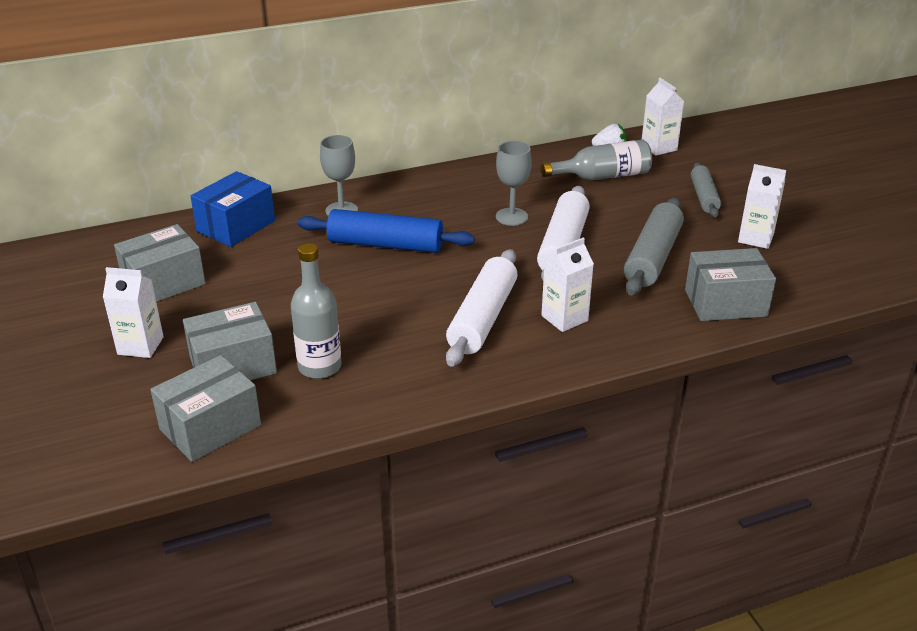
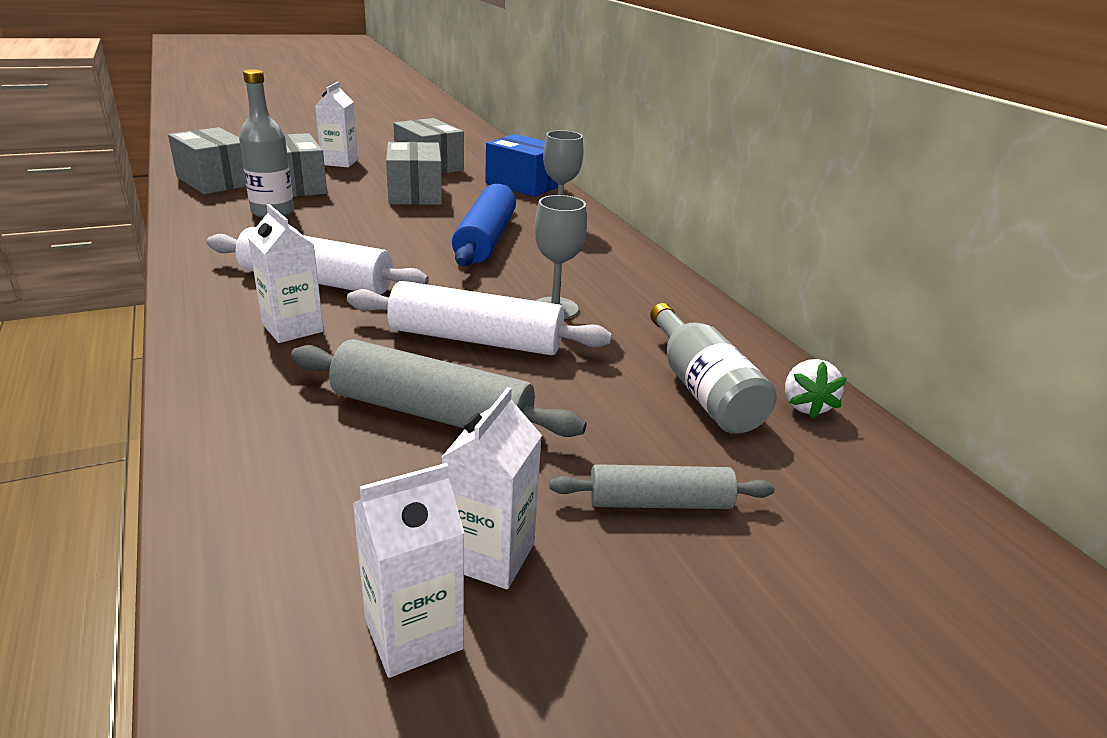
camera: 85 degrees right, 5 degrees down
(659, 147) = (857, 466): white carton -> white carton (413, 634)
(725, 303) = (266, 474): grey box -> grey box (415, 194)

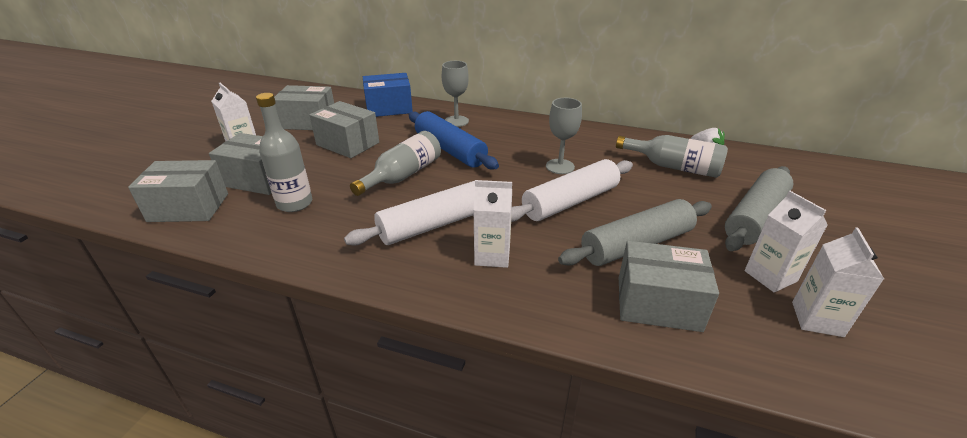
camera: 45 degrees left, 5 degrees up
(306, 465) = (658, 303): none -> grey box
(393, 236) = (403, 175): none -> grey bottle
(659, 502) = (754, 217): grey rolling pin -> grey rolling pin, size x1.62

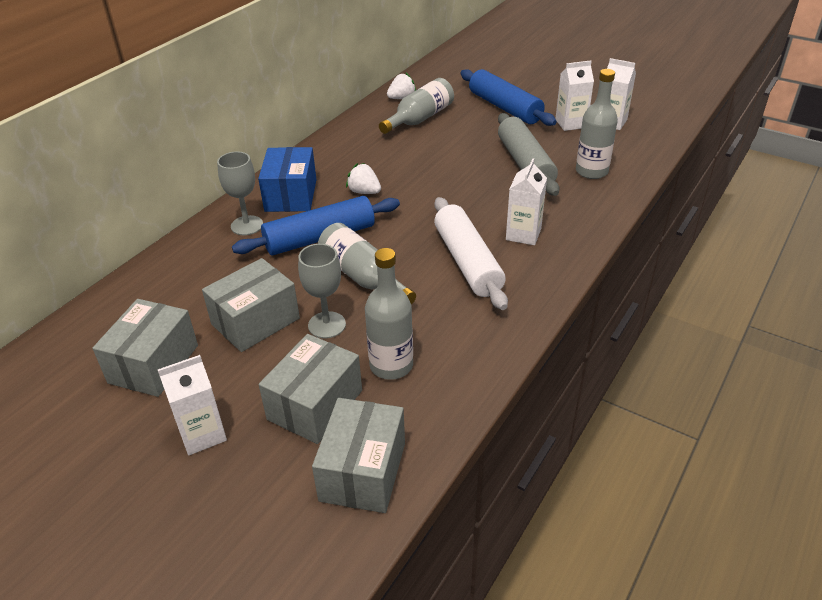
camera: 75 degrees left, 5 degrees up
(389, 108) = (163, 280): blue box -> blue box (291, 195)
(524, 158) = (364, 192): none -> white strawberry
(560, 166) = (392, 174): grey goblet -> grey goblet (327, 325)
(570, 202) = (456, 180): white rolling pin -> none
(658, 303) = (591, 171): grey box -> grey bottle
(754, 217) = (504, 108): grey rolling pin -> blue rolling pin

